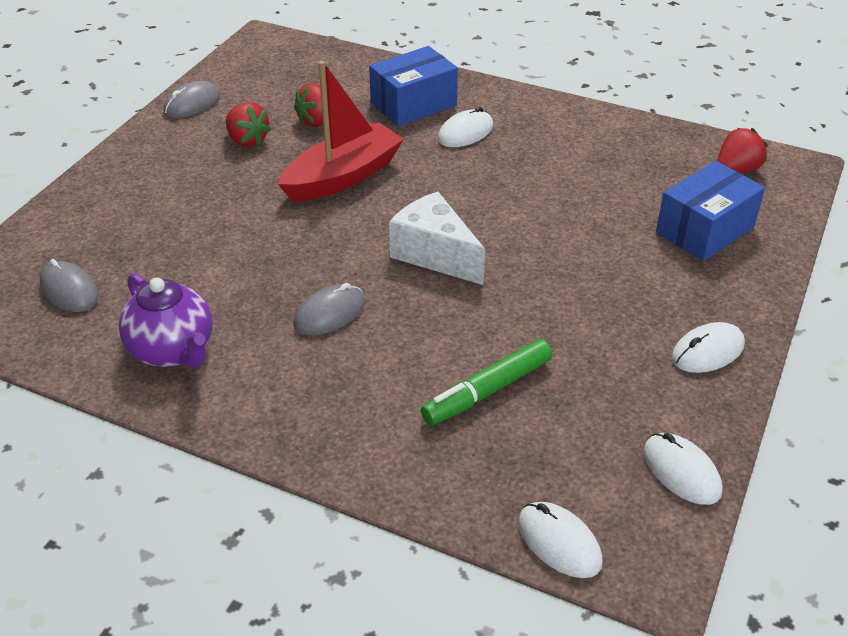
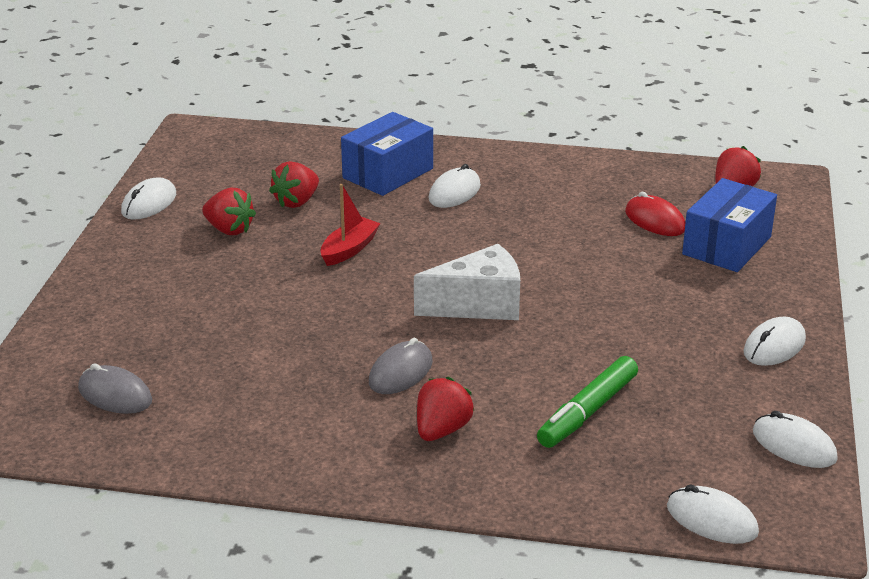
camera: 15 degrees left, 10 degrees down
(173, 350) = (258, 430): purple teapot -> none
(192, 104) = (149, 203): grey mouse -> white mouse
(339, 384) = (442, 430): none -> red strawberry
(343, 177) = (349, 249): red boat -> red boat, size x0.55
(435, 254) = (479, 305): white cheese -> white cheese turned 135 degrees clockwise
(644, 191) = (655, 220): none -> red mouse

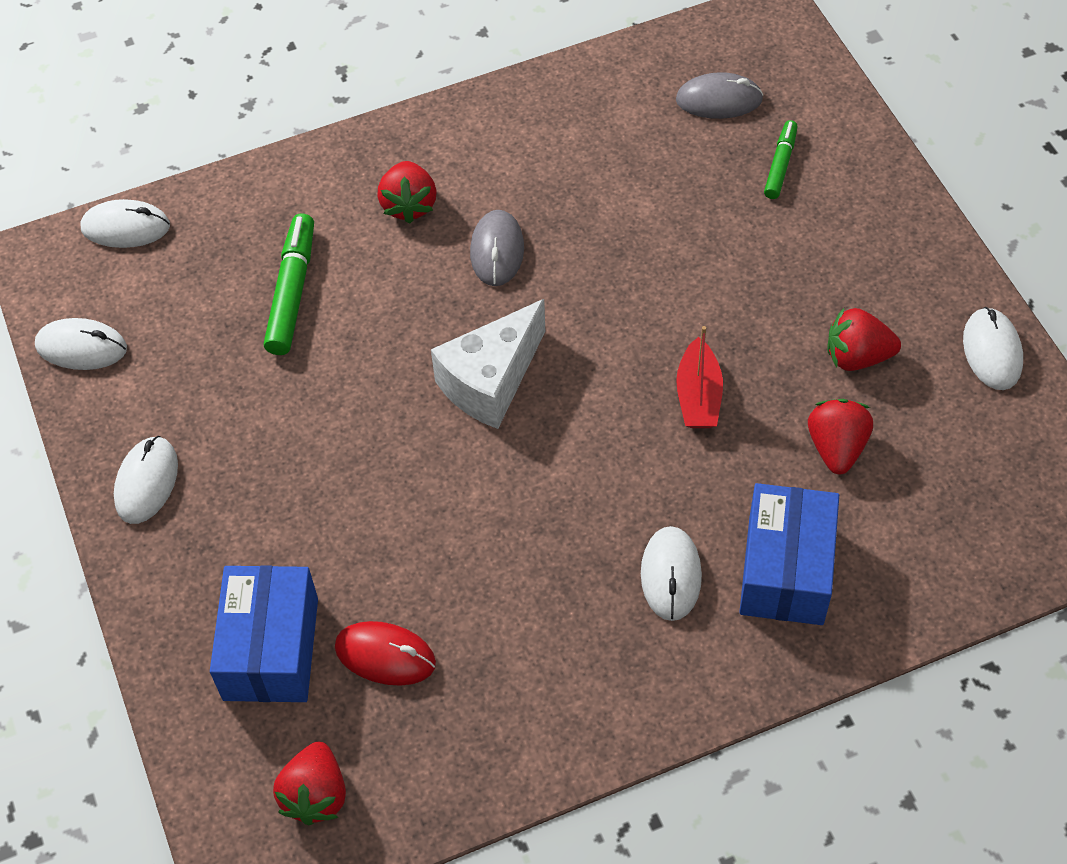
camera: 150 degrees right, 25 degrees up
(132, 336) = (780, 164): none -> green marker

